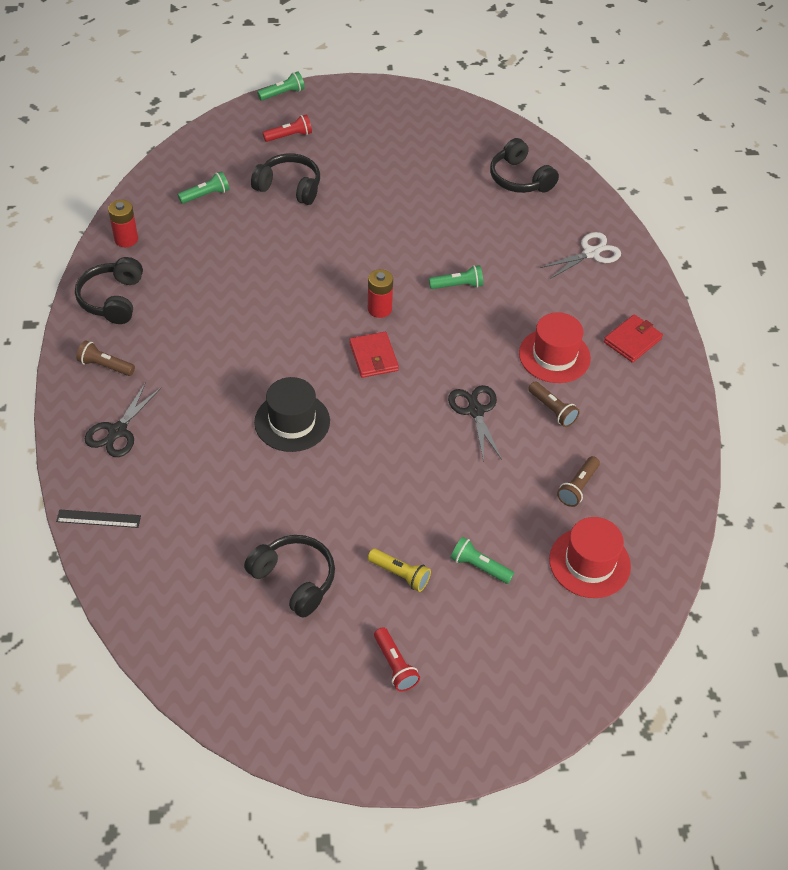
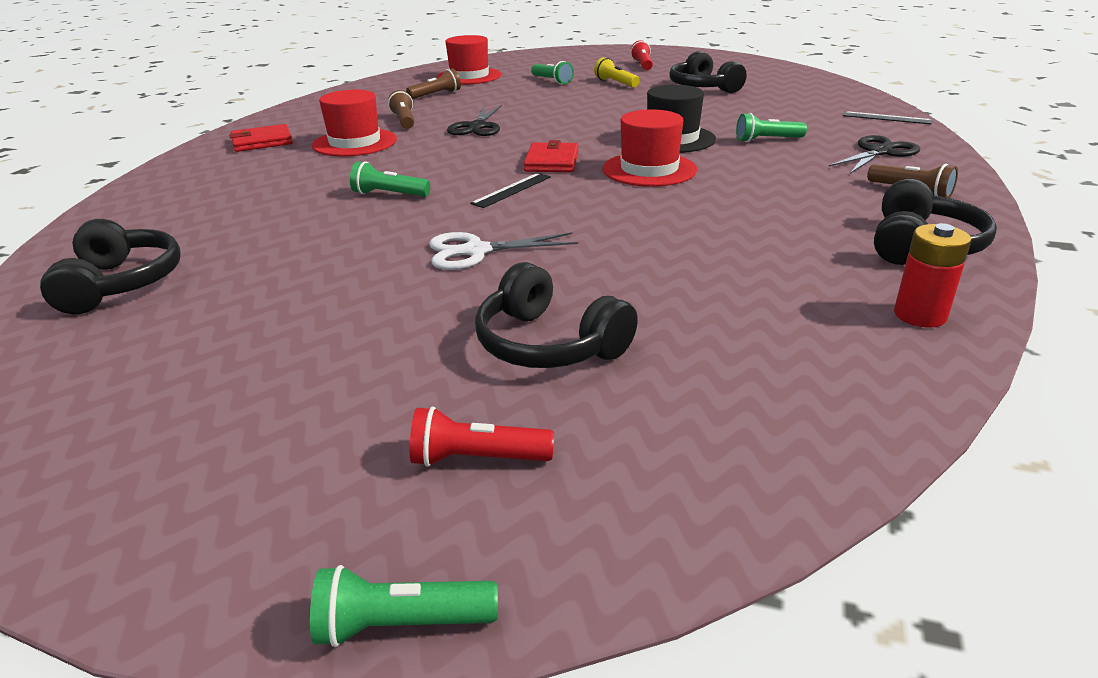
camera: 155 degrees left, 20 degrees down
(206, 195) = (741, 362): green flashlight -> green flashlight (767, 140)
(295, 360) = (649, 169): none -> red hat
(379, 309) = (512, 190): red battery -> black ruler
(591, 253) = (181, 197): white scissors -> white scissors (476, 251)

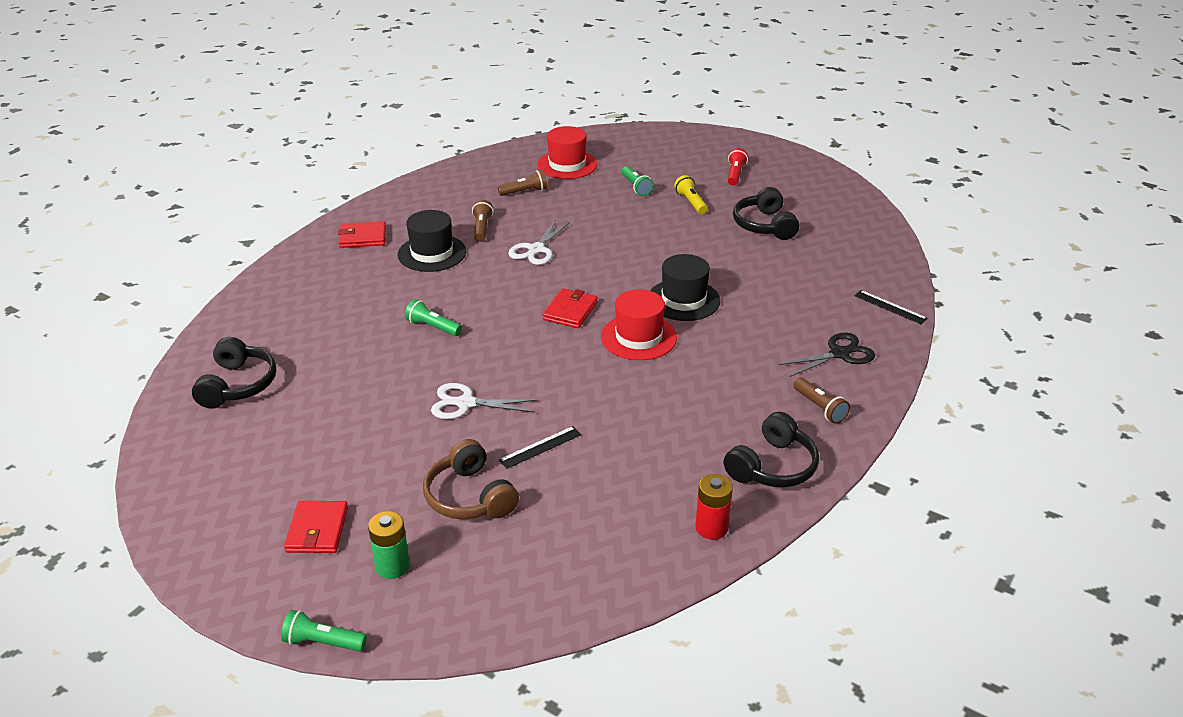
camera: 15 degrees right, 5 degrees up
(314, 434) = (317, 530): none -> red wallet
(355, 143) = (432, 253): red hat -> black hat
(477, 127) = (536, 249): black scissors -> white scissors
(477, 459) = (392, 566): red flashlight -> green battery
(512, 190) = (522, 340): black ruler -> black ruler (540, 447)
(548, 344) = (469, 497): black headphones -> brown headphones
(767, 140) = (760, 318): green flashlight -> none

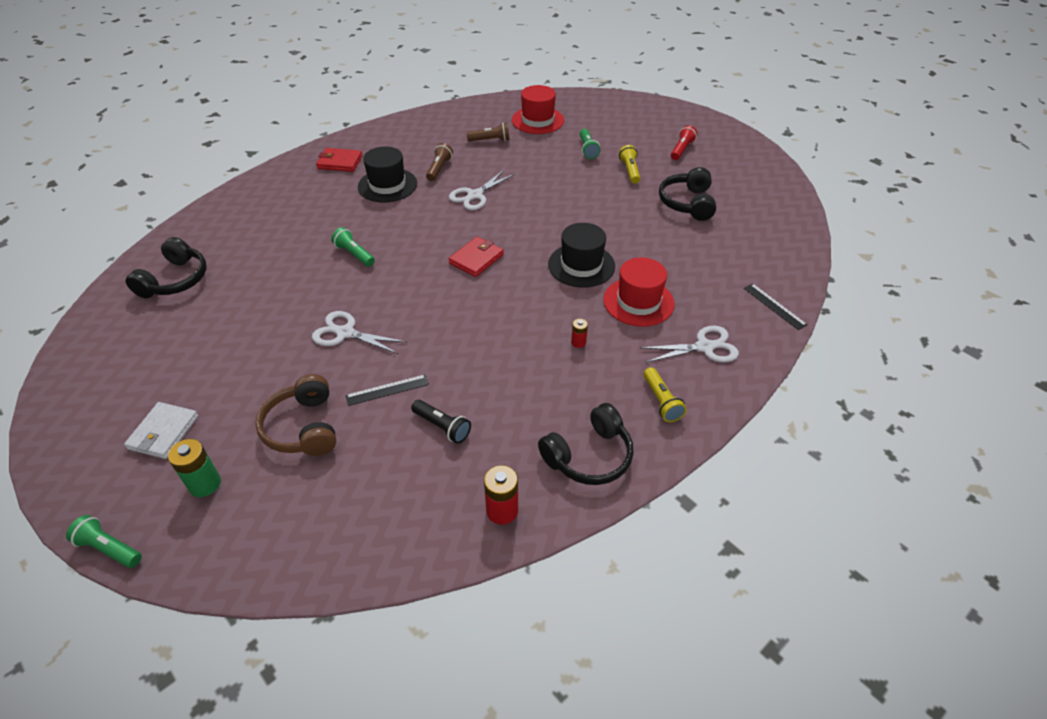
camera: 15 degrees right, 10 degrees up
(317, 530) = (163, 432): red wallet -> white wallet
(615, 469) = (442, 426): none -> black flashlight
(638, 337) = (524, 295): red hat -> red hat (638, 302)
(715, 371) = (578, 342): none -> red battery
(820, 408) = (661, 401): brown flashlight -> yellow flashlight
(839, 354) = (704, 347): black scissors -> white scissors

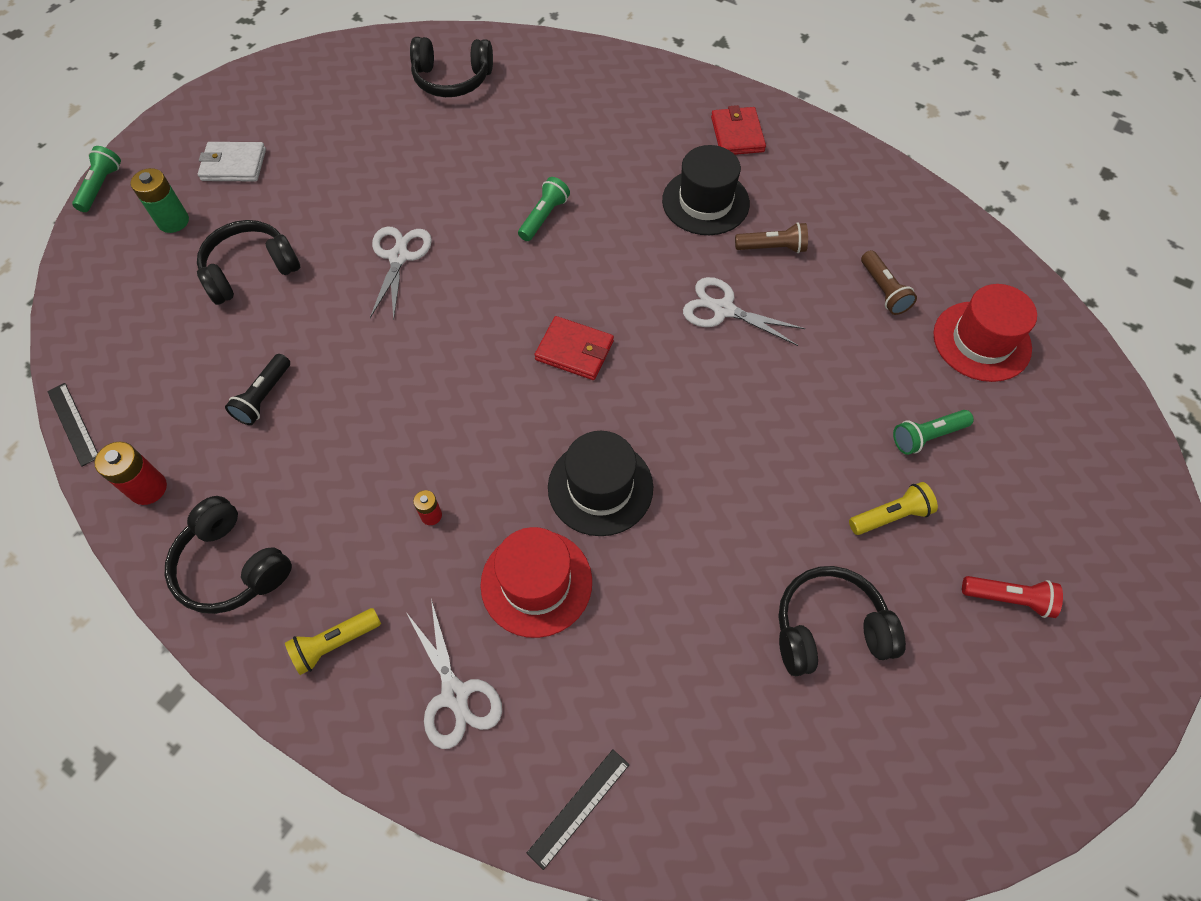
camera: 75 degrees right, 15 degrees up
(303, 427) = (250, 270): brown headphones -> black headphones
(387, 390) = (314, 326): black ruler -> black ruler (73, 424)

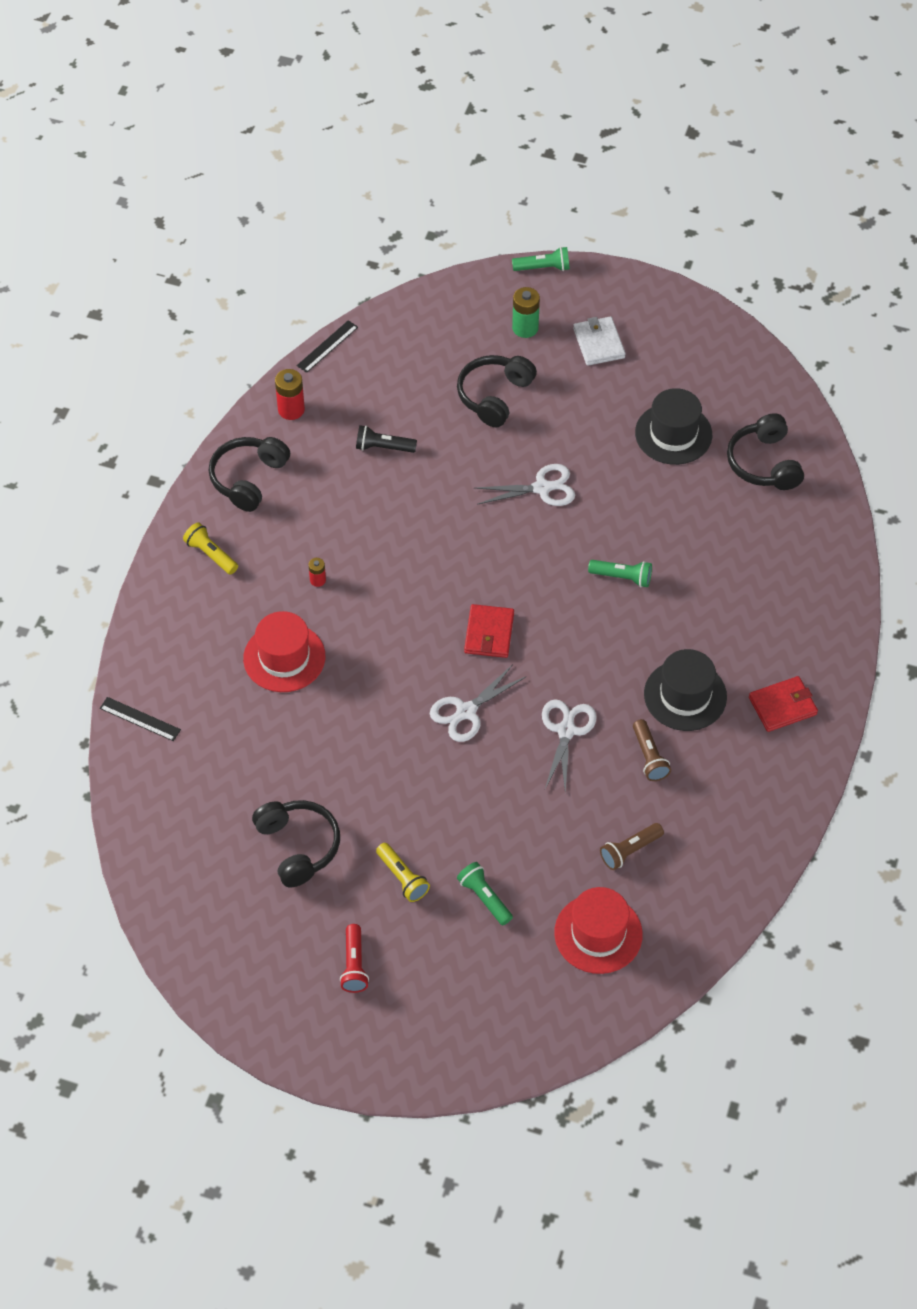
camera: 75 degrees right, 5 degrees down
(250, 270) = (494, 396): black headphones -> black headphones turned 105 degrees counterclockwise
(455, 695) = (194, 632): white scissors -> white scissors (466, 712)
(600, 487) = (371, 679): black hat -> black hat (673, 434)

